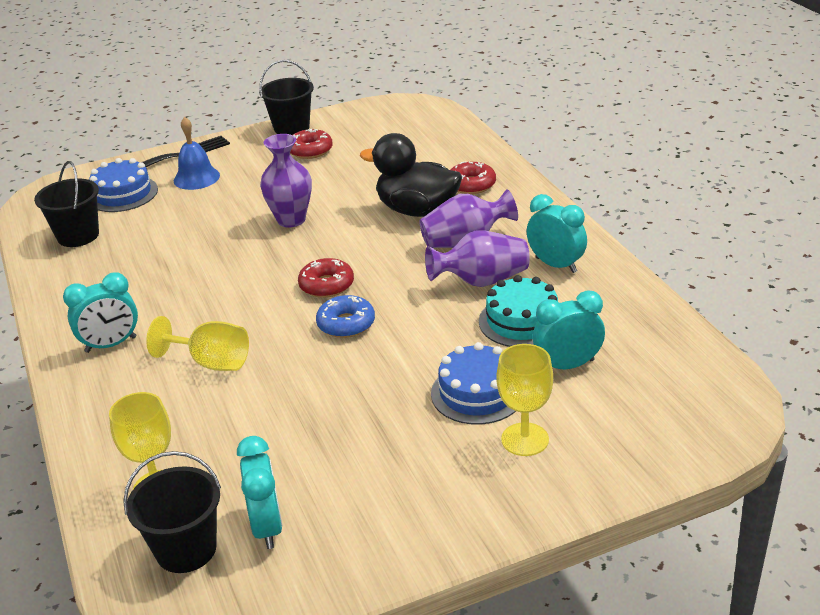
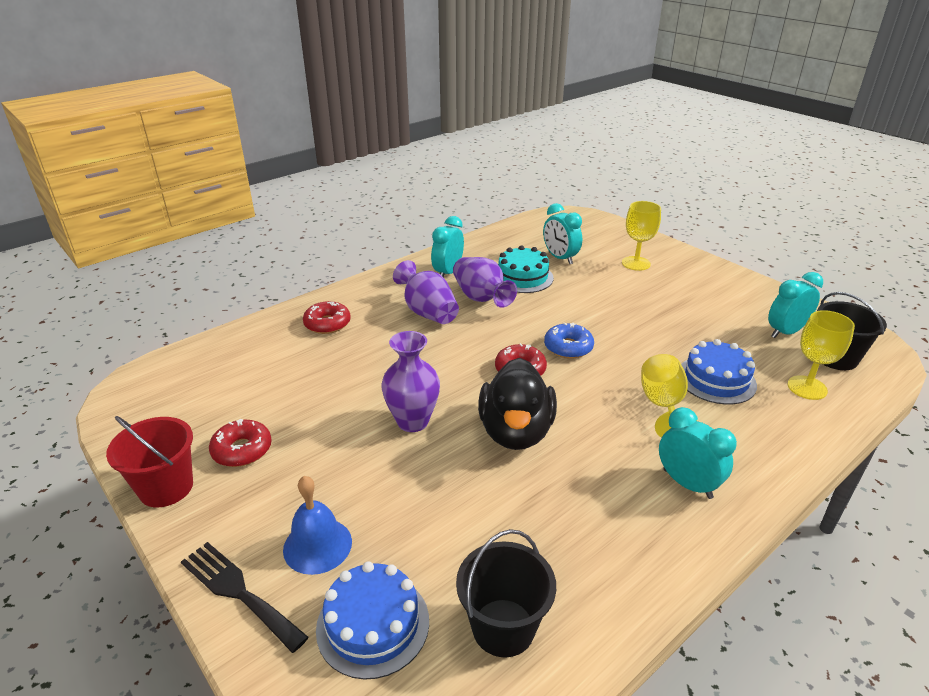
camera: 110 degrees left, 0 degrees up
(291, 128) = (166, 487): black bucket -> red bucket
(417, 210) = (379, 345): black duck -> black duck (516, 432)
(477, 393) = (607, 282): blue cake -> blue cake (716, 379)

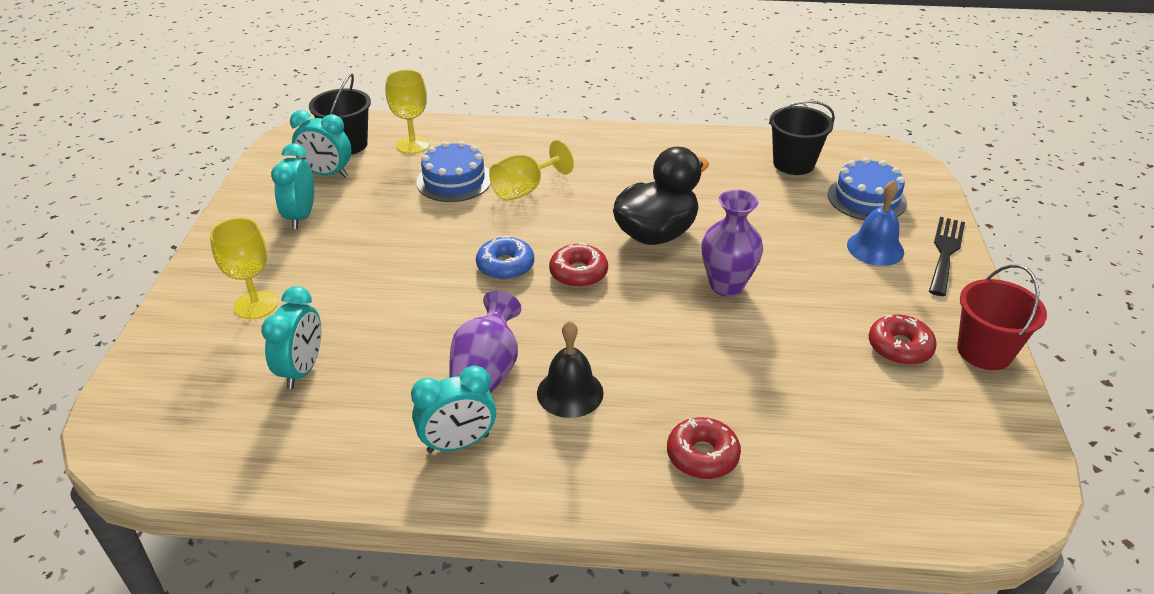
camera: 135 degrees left, 5 degrees up
(238, 592) = (945, 252): black fork -> black fork turned 150 degrees counterclockwise
(428, 312) = (570, 392): purple vase -> black bell
(522, 277) = (394, 371): turquoise cake -> none
(687, 484) = (597, 153): turquoise clock -> turquoise clock (301, 216)

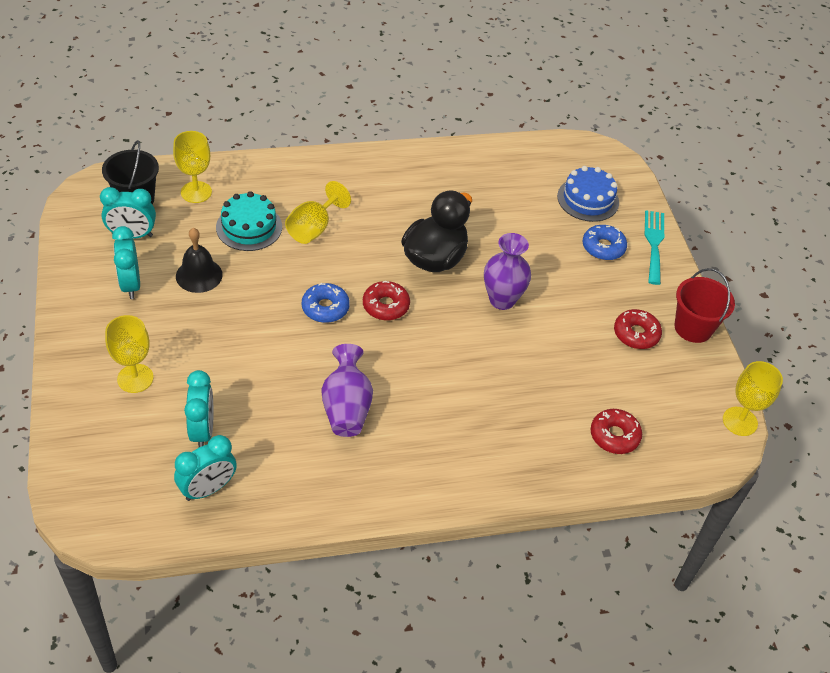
camera: 20 degrees left, 10 degrees up
(454, 180) = (249, 227): blue cake -> turquoise cake
(458, 444) = (348, 469): turquoise clock -> turquoise clock (208, 489)
(570, 392) = (414, 413): black bell -> black bell (199, 275)
(702, 455) = (522, 446): red donut -> red donut (614, 436)
(793, 163) = (524, 171): black bucket -> none
(875, 248) = (603, 247): blue bell -> blue donut
(945, 252) = (654, 243): black fork -> turquoise fork
(1039, 478) = (740, 421): none -> yellow goblet

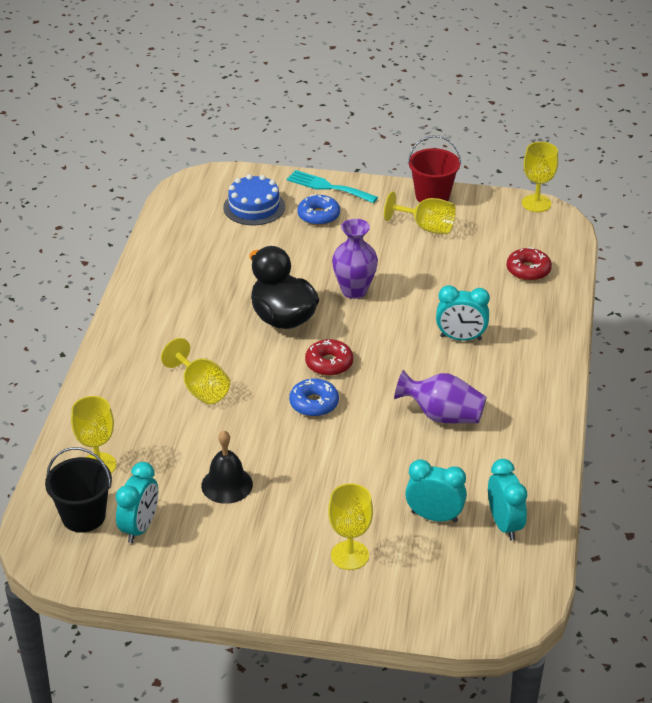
camera: 65 degrees left, 10 degrees down
(130, 284) = (215, 540): turquoise clock -> turquoise clock (461, 338)
(249, 227) = (174, 435): turquoise cake -> none
(636, 334) = (426, 227): red donut -> yellow goblet

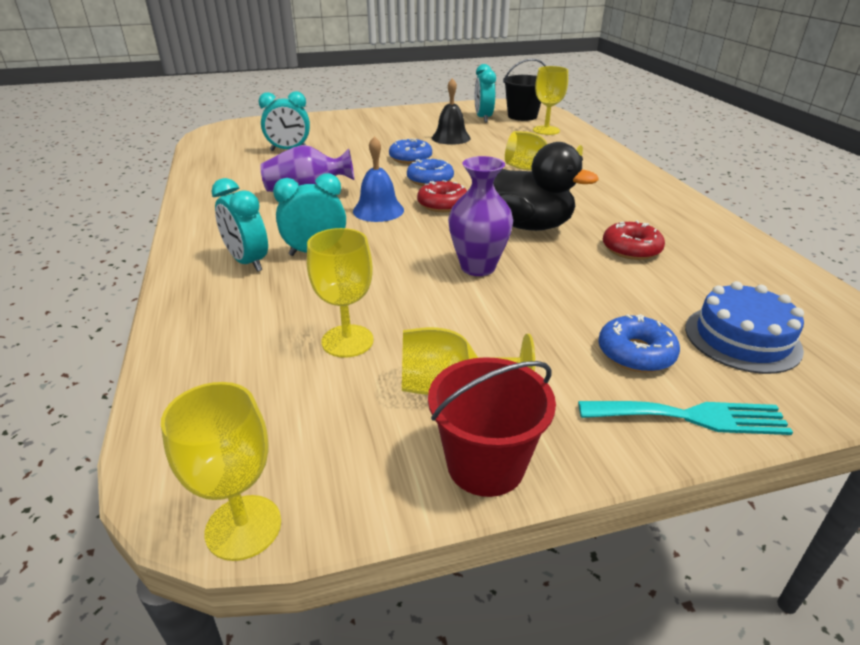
camera: 155 degrees right, 5 degrees down
(306, 451) = (410, 158): none -> blue donut
(349, 555) = (340, 130): yellow goblet -> yellow goblet (347, 341)
(389, 372) = (378, 210): none -> blue bell
(504, 524) = (232, 155): turquoise clock -> turquoise clock (247, 262)
(528, 270) = (241, 357): red donut -> red donut (631, 249)

